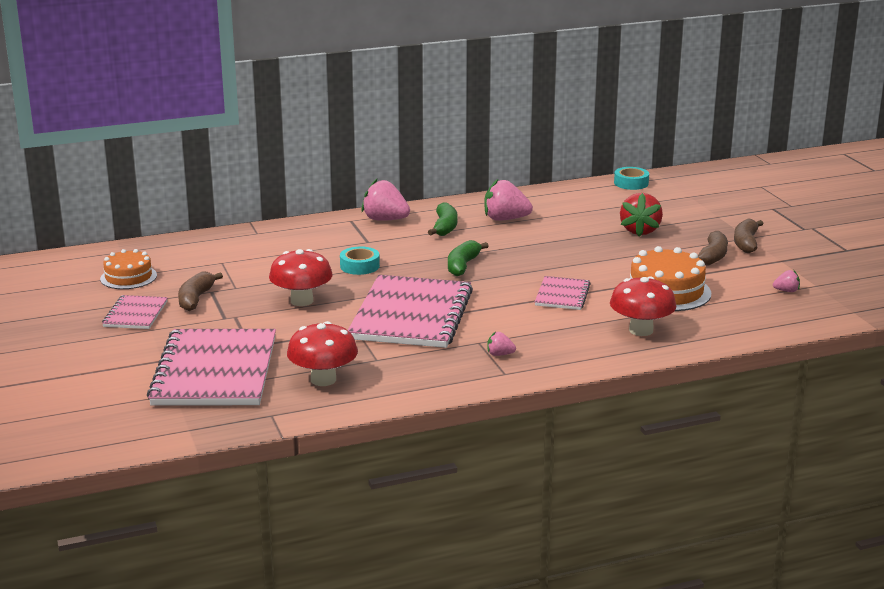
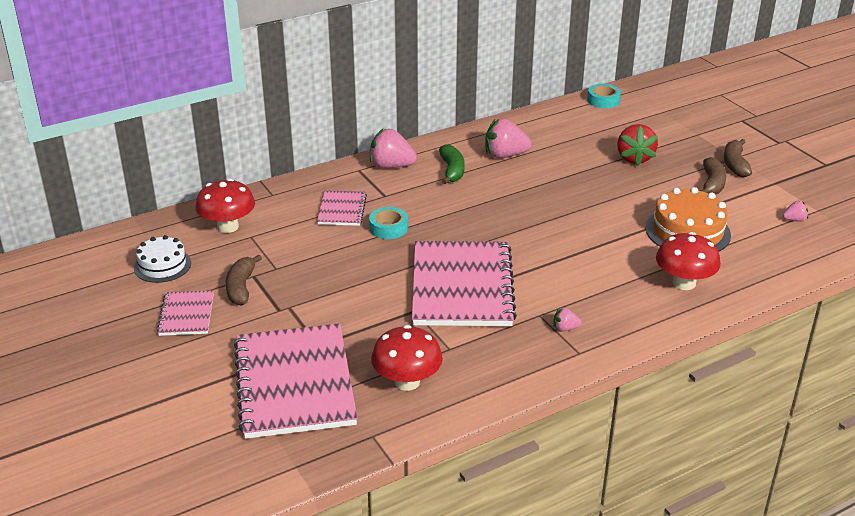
camera: 10 degrees left, 10 degrees up
(128, 277) = (162, 265): orange cake -> white cake
(302, 301) = (348, 279): red mushroom -> red mushroom (228, 226)
(462, 265) = (487, 217): green banana -> none
(562, 295) = (594, 246): pink notebook -> pink notebook (342, 210)

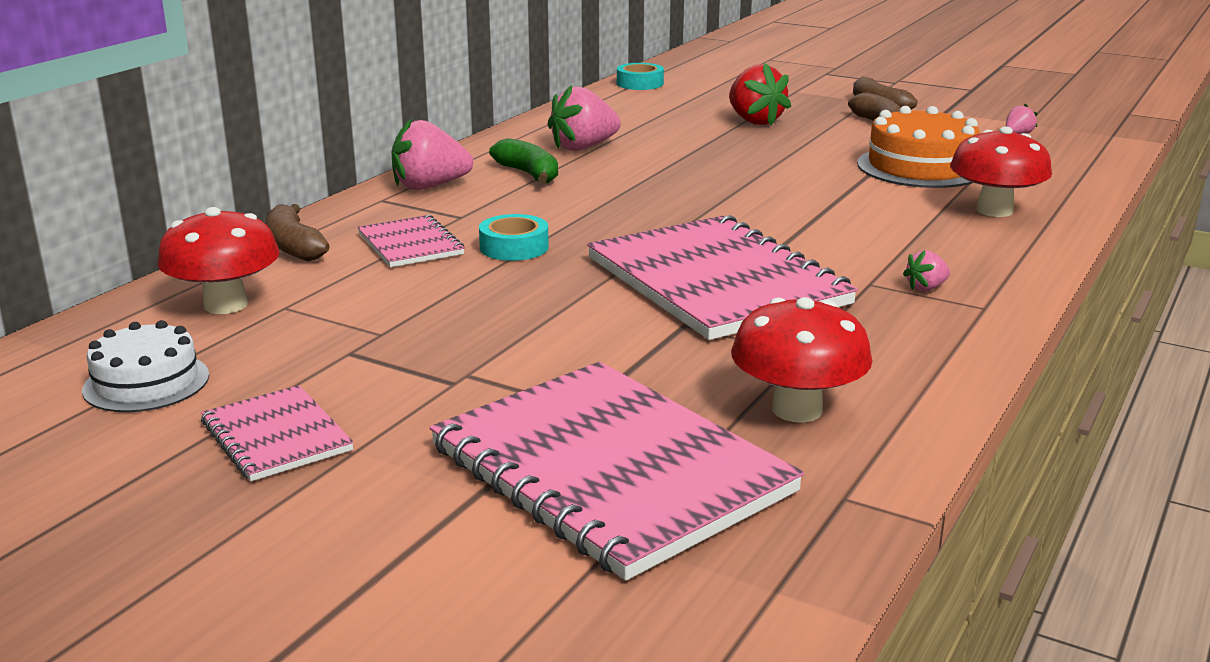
camera: 30 degrees left, 10 degrees down
(241, 288) = (345, 373): brown banana -> brown banana (293, 247)

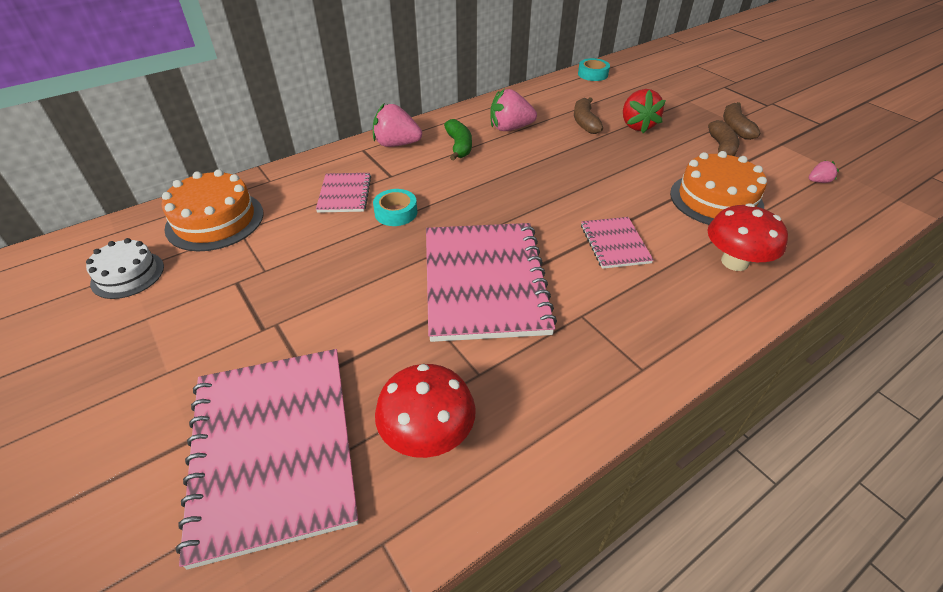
camera: 25 degrees right, 20 degrees up
(226, 305) = (215, 220): red mushroom -> orange cake
(276, 436) = (143, 344): pink notebook -> pink notebook (614, 244)
(293, 247) = (286, 180): brown banana -> brown banana (585, 122)
(926, 288) = (617, 333): pink strawberry -> none

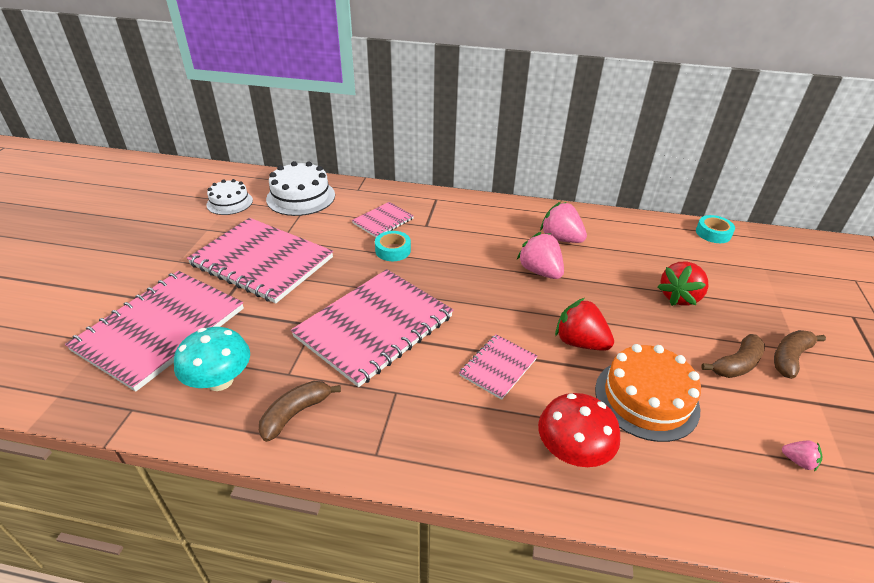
camera: 45 degrees right, 5 degrees down
(215, 220) = (301, 197): orange cake -> white cake
(278, 304) = (262, 261): none -> pink notebook
(396, 144) = (462, 207): pink strawberry -> pink strawberry (540, 271)
(428, 434) = (220, 381): red mushroom -> turquoise mushroom
(459, 146) = (501, 231): green banana -> none
(585, 122) = (633, 268): brown banana -> brown banana (295, 413)
(632, 191) = (580, 342): none -> red strawberry

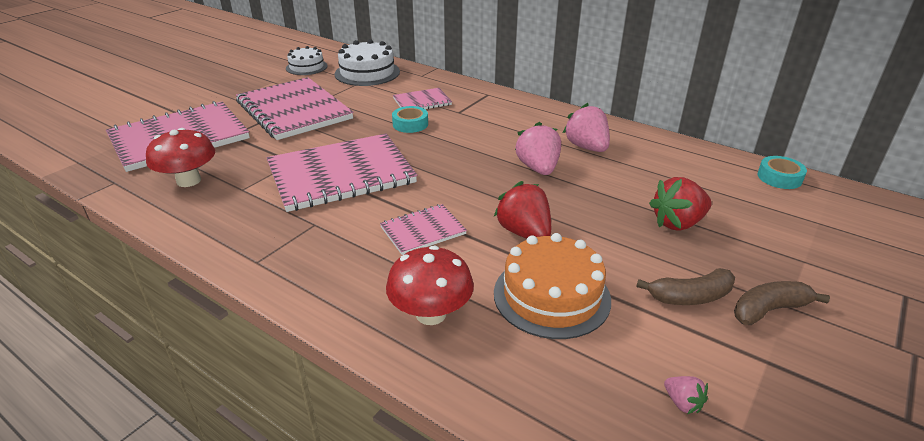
camera: 25 degrees right, 5 degrees down
(220, 381) = (189, 181): turquoise mushroom -> red mushroom
(295, 413) = (222, 216): brown banana -> none

